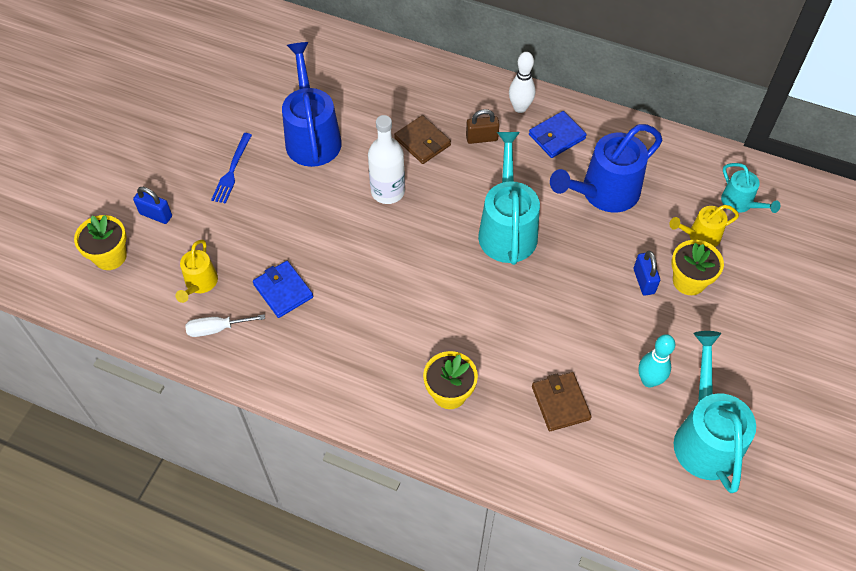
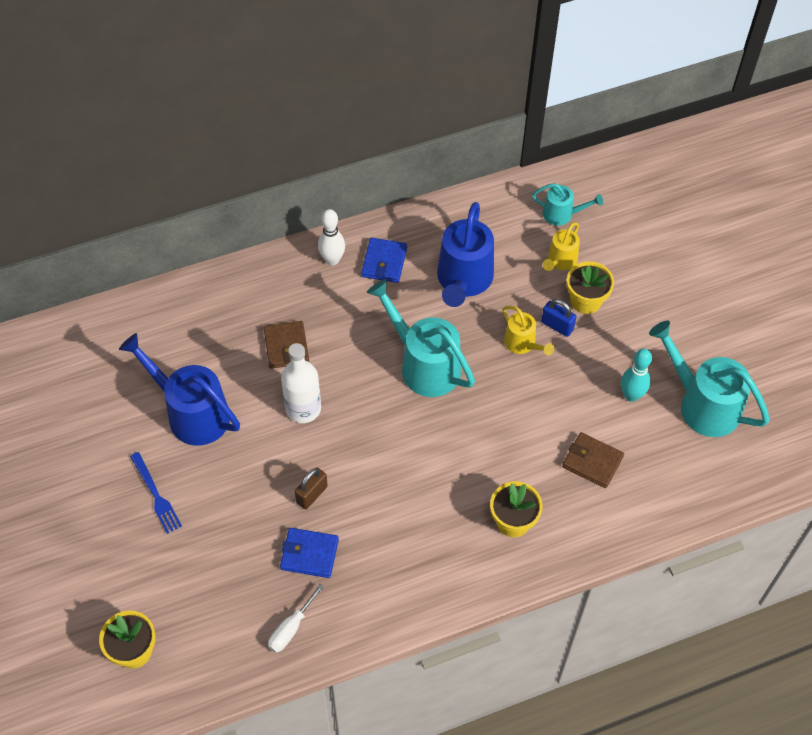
camera: 45 degrees left, 0 degrees up
(156, 215) = (133, 584): blue padlock -> none
(199, 284) = (236, 607): yellow watering can -> yellow watering can (523, 344)
(422, 142) = (286, 346): brown wallet -> brown wallet turned 75 degrees clockwise
(481, 138) = (329, 307): brown padlock -> brown padlock (312, 494)

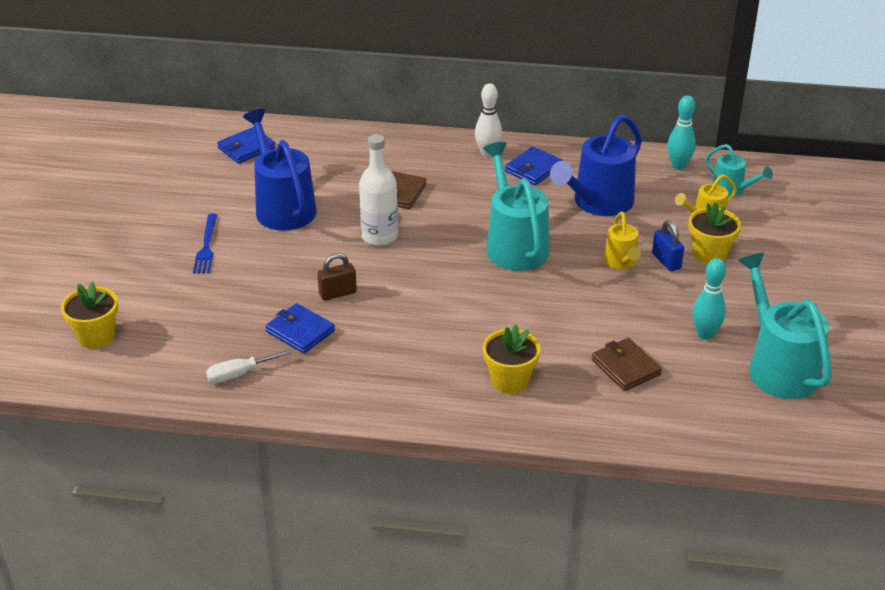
camera: 30 degrees right, 20 degrees down
(104, 352) = (246, 148): none -> blue wallet
(503, 203) = (678, 166): none -> turquoise bowling pin

